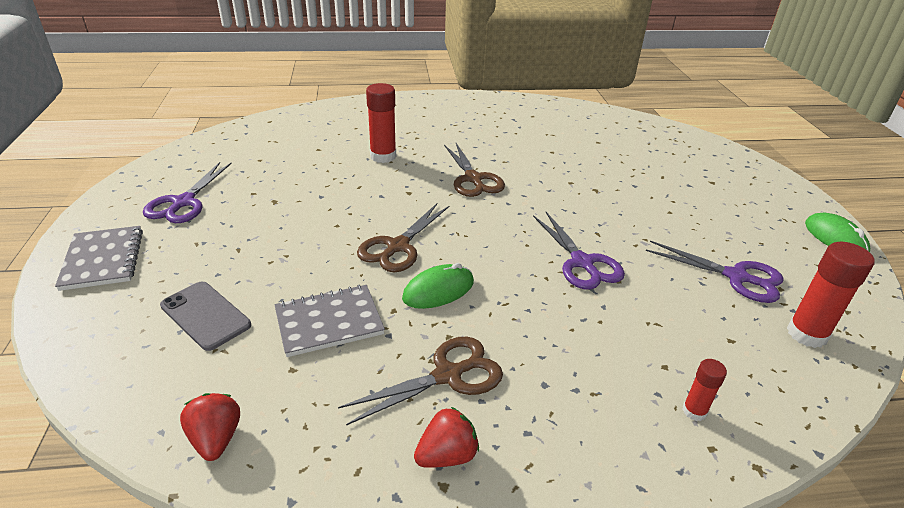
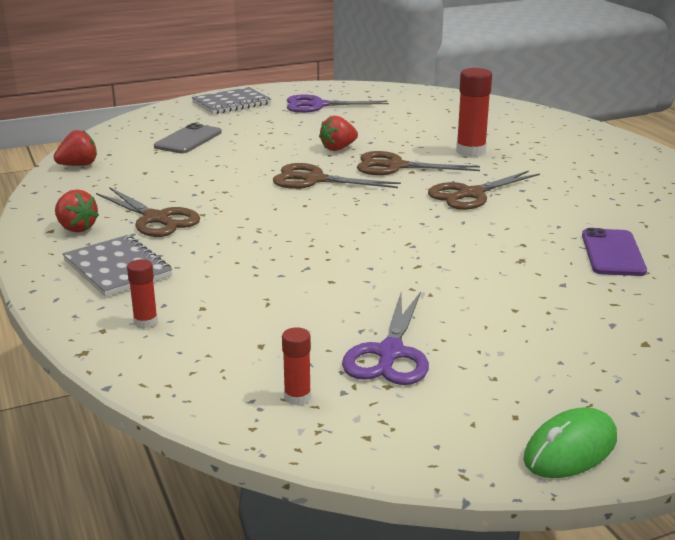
camera: 75 degrees right, 10 degrees down
(324, 217) = (338, 148): none -> red strawberry
(329, 322) = (199, 173): grey notebook -> grey notebook (117, 268)
(393, 197) = (395, 166): none -> brown scissors
(438, 290) = (260, 203): green mouse -> none
(582, 262) = (350, 260): purple scissors -> none
(592, 156) = (612, 253): none -> purple phone
(806, 334) = (297, 397): red glue stick -> red glue stick, size x0.55

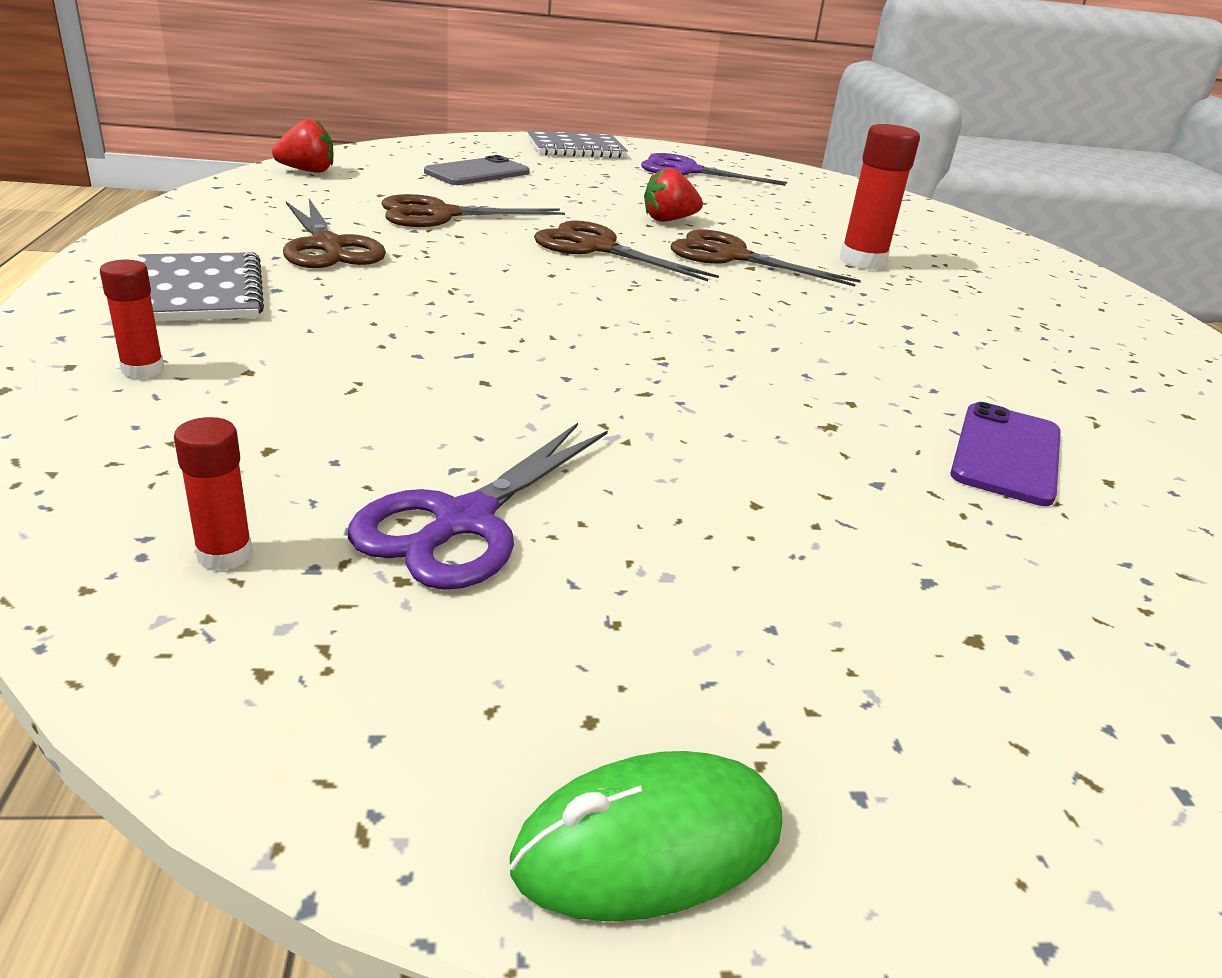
camera: 15 degrees right, 5 degrees up
(76, 228) = (212, 234): red strawberry -> none
(470, 194) = (818, 314): brown scissors -> brown scissors (441, 215)

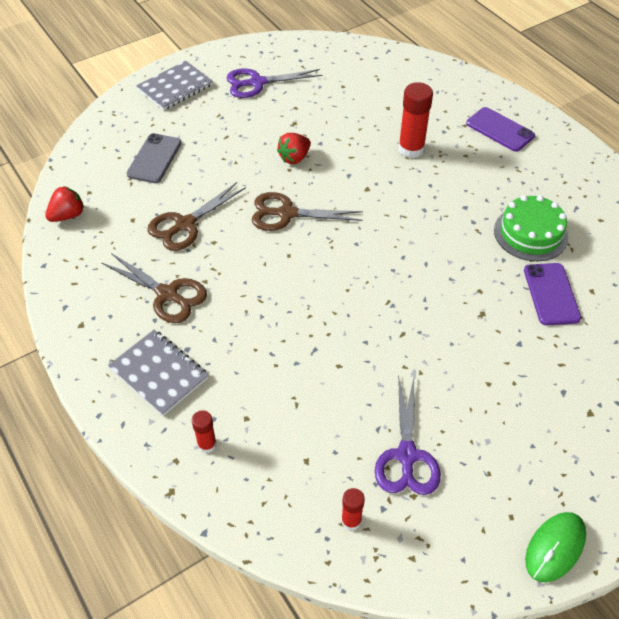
camera: 25 degrees left, 20 degrees up
(731, 256) = (351, 182): brown scissors -> none
(1016, 383) = (530, 233): none -> green cake
(1039, 288) = (500, 130): none -> purple phone

